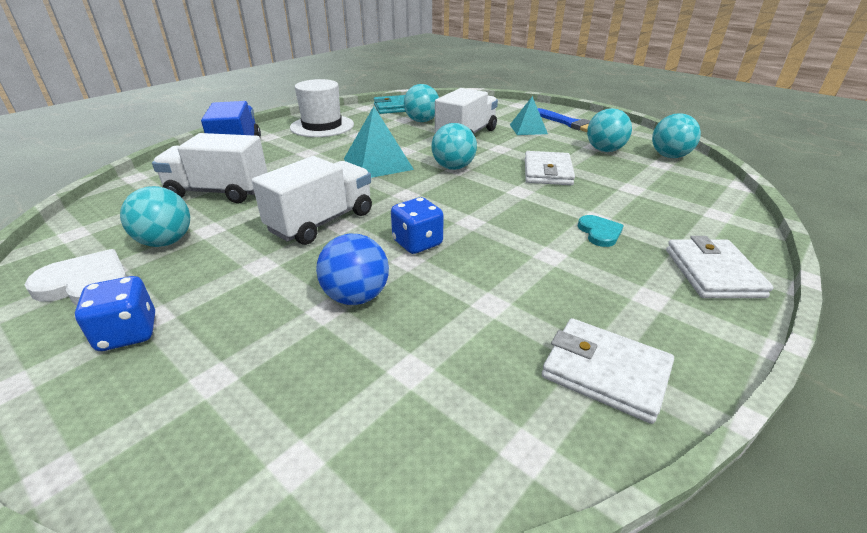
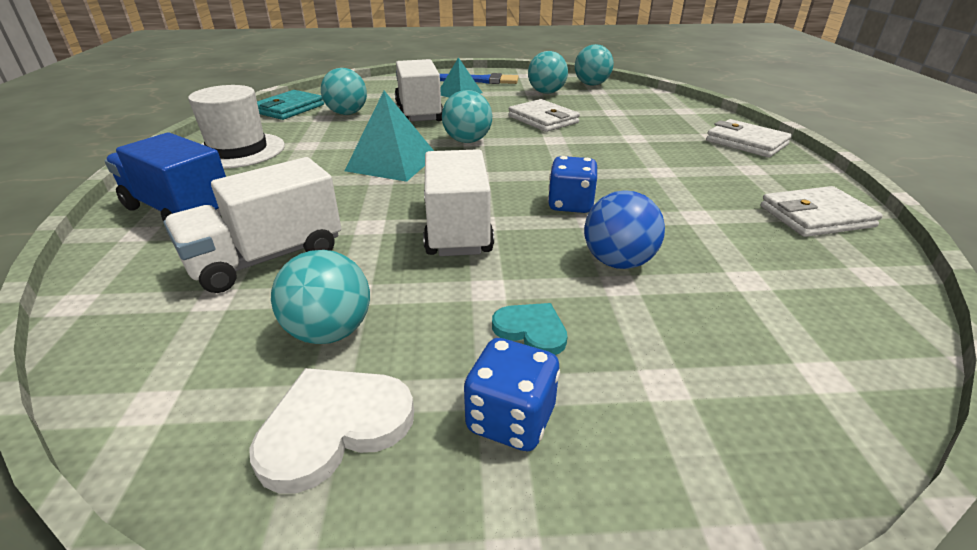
camera: 45 degrees left, 0 degrees up
(599, 233) = (656, 145): turquoise heart -> turquoise heart (531, 330)

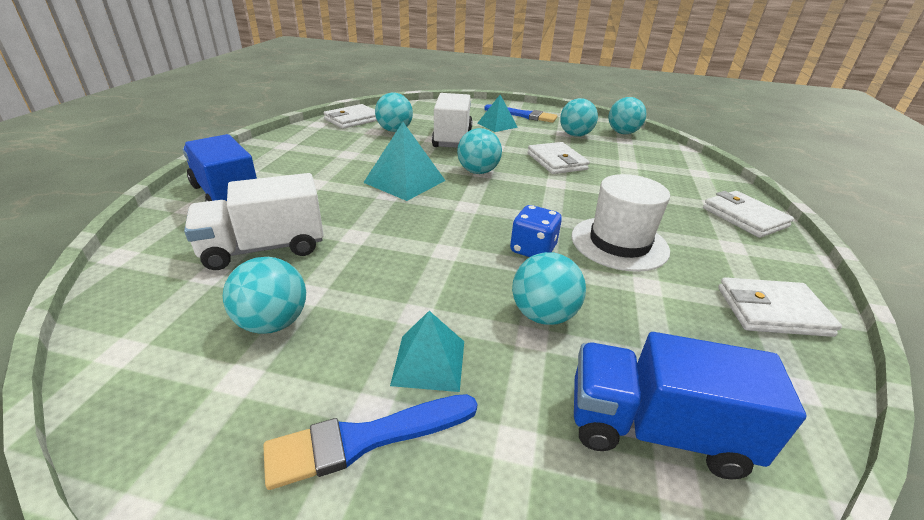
camera: 15 degrees right, 0 degrees up
(238, 151) = (295, 151): white hat -> white hat (619, 243)
(289, 109) = (352, 119): turquoise wallet -> white wallet
(334, 427) = (230, 405): white heart -> none
(457, 228) = (422, 252): white truck -> none
(510, 419) = (365, 439): blue dice -> blue brush
(531, 330) = (429, 362): turquoise heart -> turquoise pyramid
(618, 262) = (543, 315): blue ball -> turquoise ball
(780, 337) = (655, 430): none -> blue truck

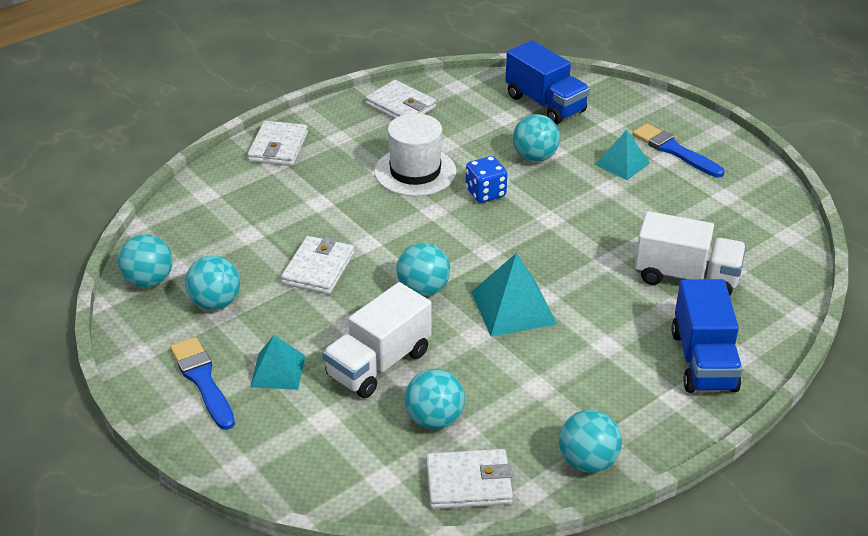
camera: 140 degrees left, 5 degrees up
(273, 323) = (698, 217): turquoise ball -> turquoise ball (587, 461)
(365, 439) = (674, 150): blue brush -> blue brush turned 150 degrees counterclockwise

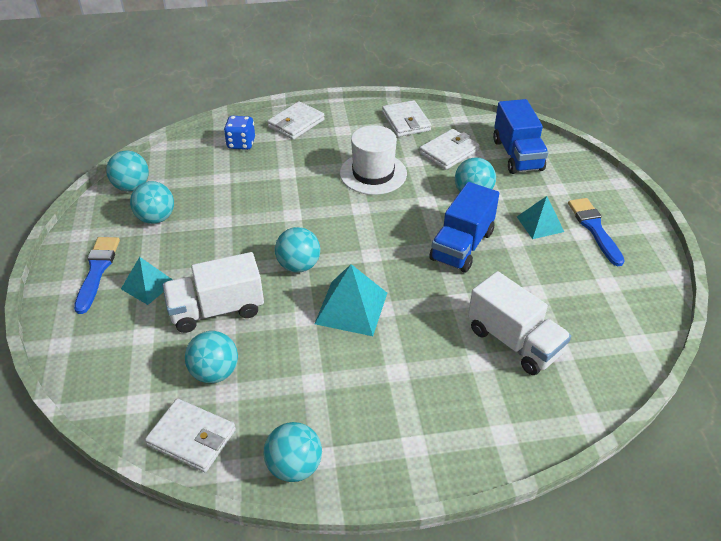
camera: 30 degrees right, 5 degrees up
(318, 269) = (242, 220): white wallet -> white wallet (449, 152)
(485, 193) = (410, 208): blue dice -> blue dice (241, 143)
(703, 361) = (466, 423): blue truck -> blue truck (462, 246)

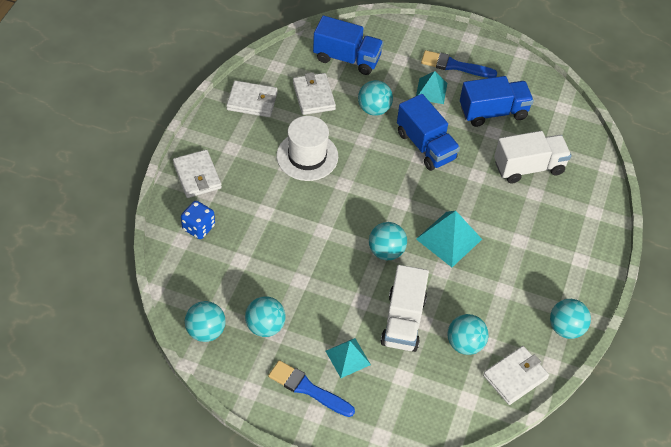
camera: 65 degrees left, 10 degrees up
(563, 282) = (493, 112): none -> blue truck

